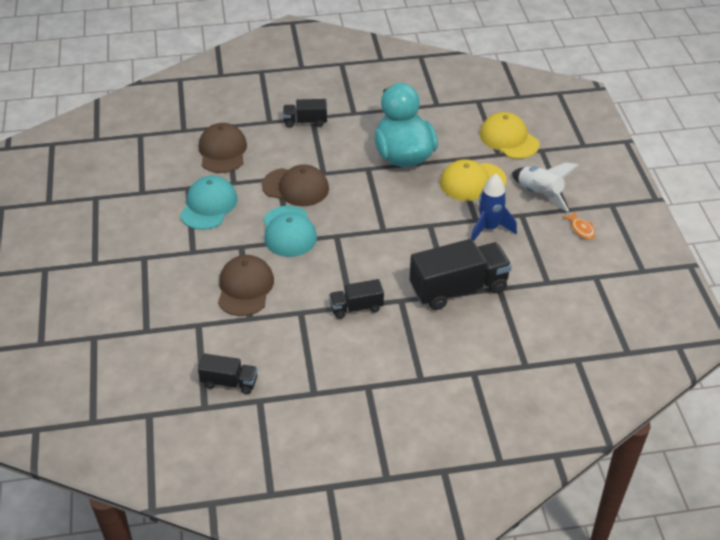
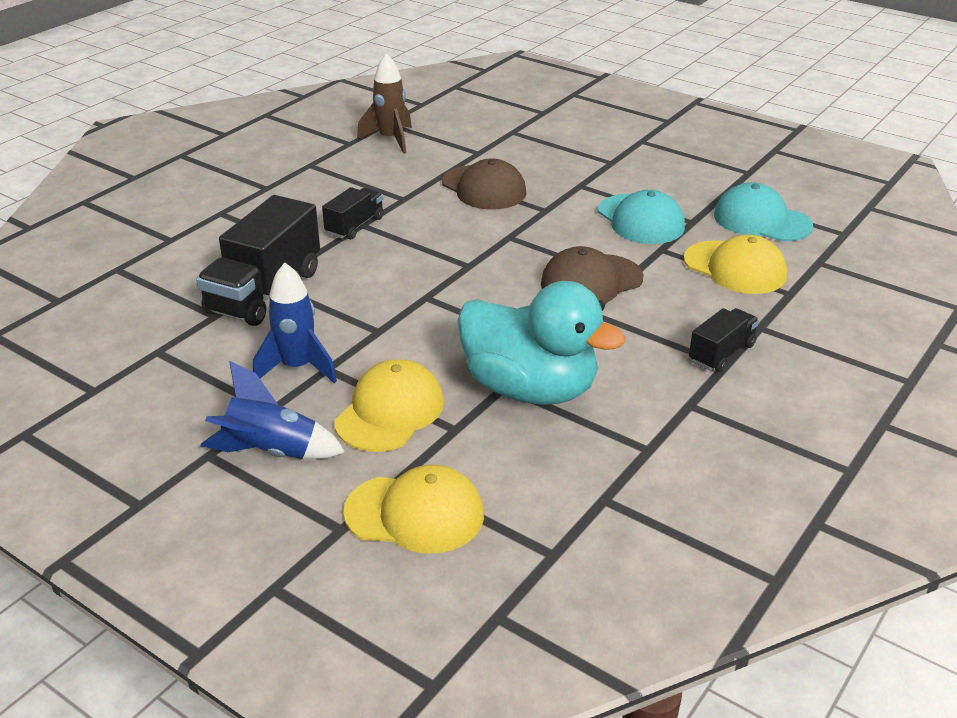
camera: 135 degrees right, 10 degrees down
(222, 151) = (735, 268): brown cap -> yellow cap
(229, 382) = (390, 140): black truck -> brown rocket
(289, 232) = (522, 242): turquoise cap -> turquoise cap (761, 220)
(539, 194) = (271, 453): white rocket -> blue rocket
(581, 229) = (161, 439): orange fish -> none

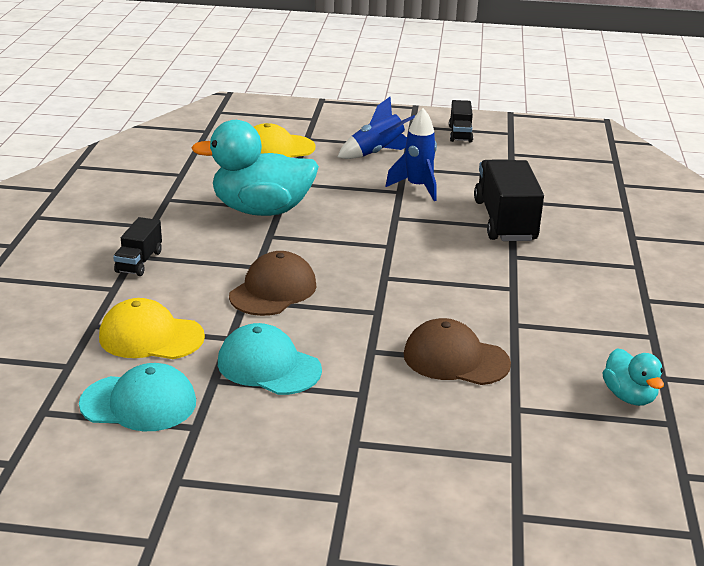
camera: 150 degrees right, 5 degrees down
(355, 226) = (517, 285): black truck -> black truck (460, 134)
(390, 140) = (629, 396): brown rocket -> turquoise duck
(390, 412) = (335, 181): yellow cap -> none

